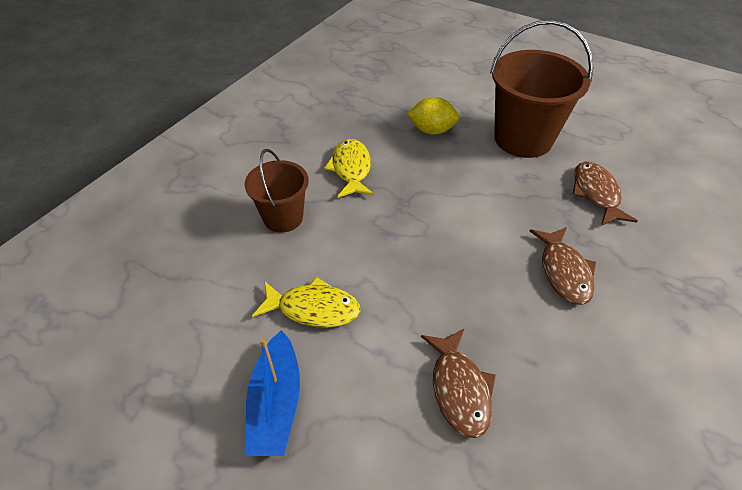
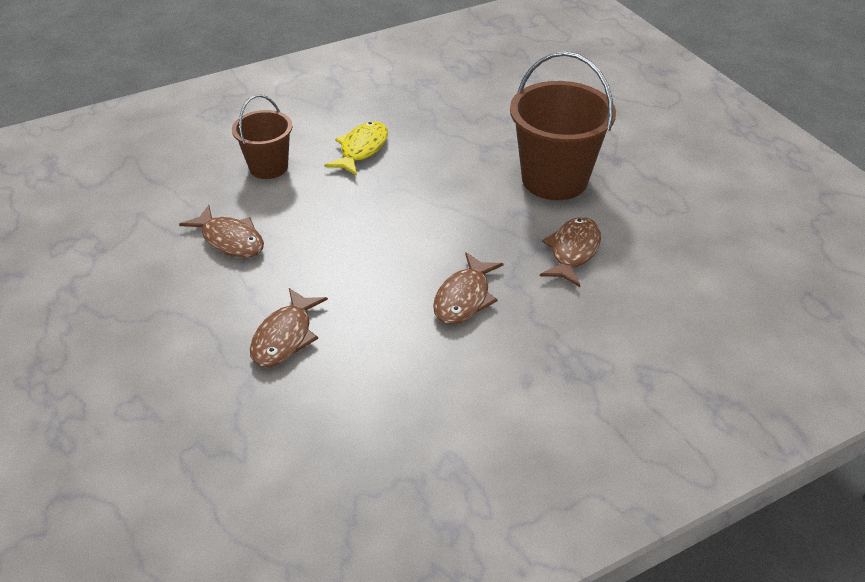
camera: 30 degrees right, 5 degrees down
(276, 403) = (148, 287): blue boat -> none
(313, 309) = (230, 240): yellow fish -> brown fish
(432, 130) = (470, 142): yellow lemon -> none

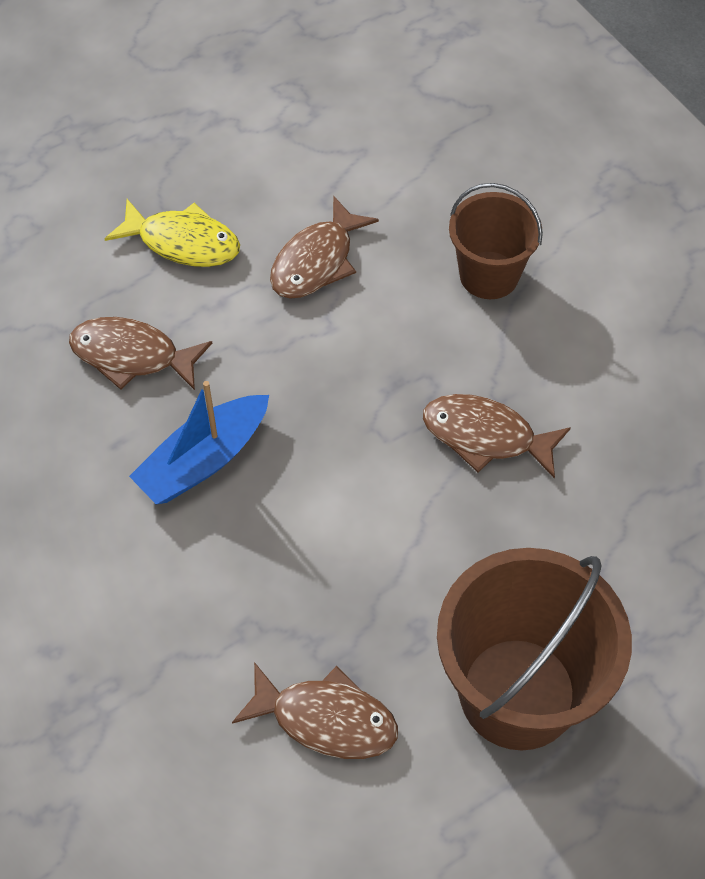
camera: 85 degrees right, 15 degrees up
(361, 149) = (556, 391): yellow fish -> yellow fish (183, 242)
(384, 300) = (203, 460): none -> blue boat
(464, 298) = (211, 562): brown fish -> brown fish (486, 436)

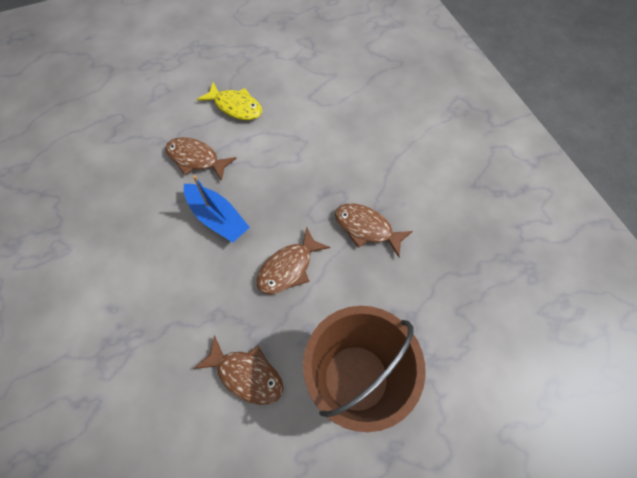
camera: 10 degrees right, 5 degrees up
(203, 460) = (217, 218): blue boat -> blue boat turned 105 degrees counterclockwise
(316, 261) = (299, 125): brown fish -> brown fish (288, 268)
(489, 275) = (385, 144): brown bucket -> none

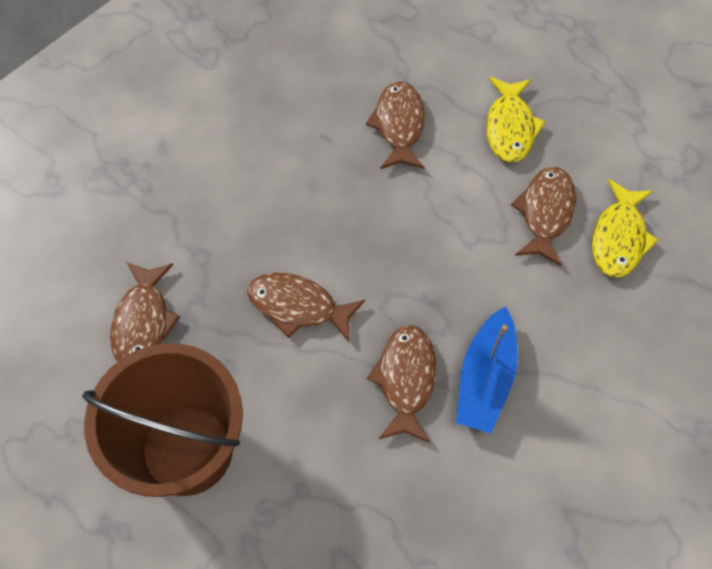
camera: 65 degrees right, 0 degrees up
(217, 218) = (327, 192): blue boat -> blue boat (485, 378)
(300, 116) = (545, 213): none -> brown fish
(333, 92) = (618, 237): none -> yellow fish

